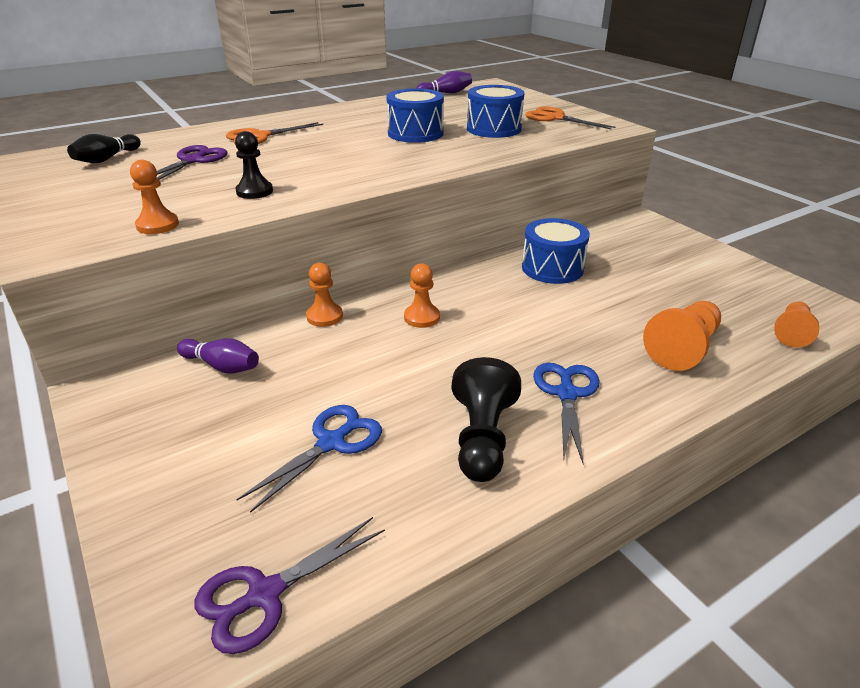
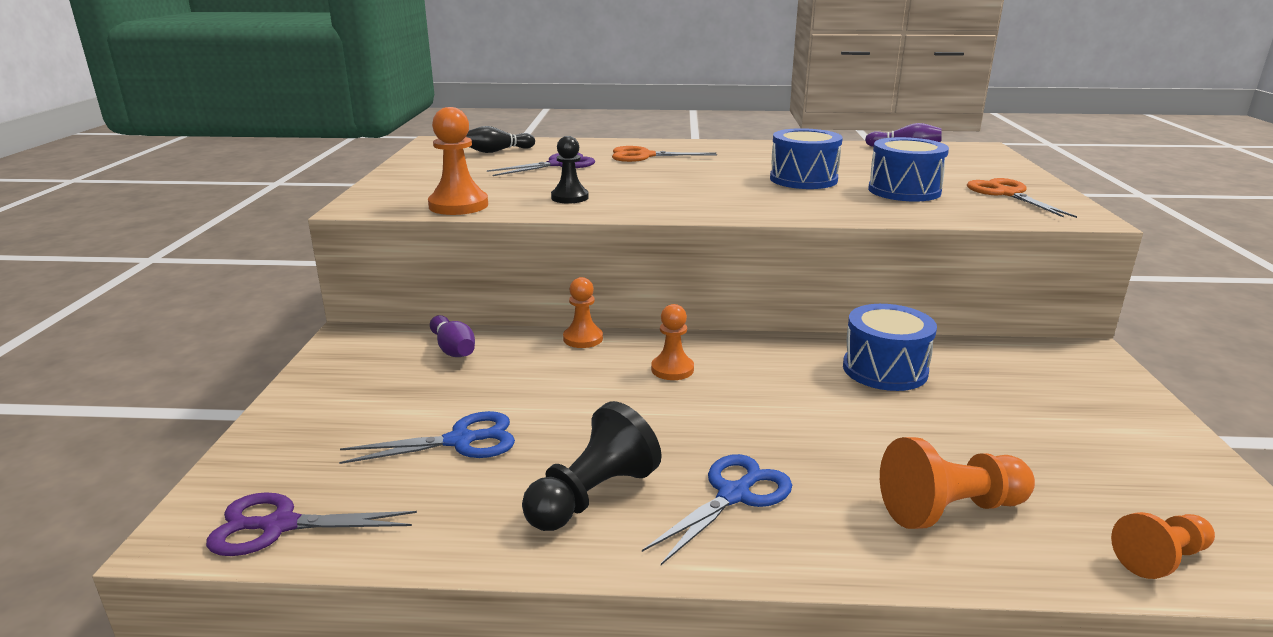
camera: 35 degrees right, 10 degrees down
(157, 225) = (458, 205): orange pawn -> orange pawn, size x1.53

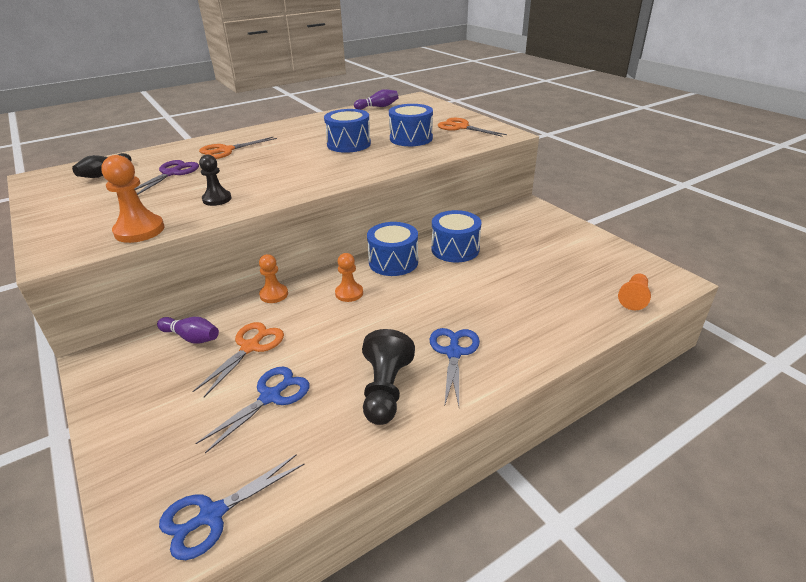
camera: 35 degrees left, 10 degrees up
(279, 526) = (212, 515): purple scissors -> blue scissors
(497, 382) = (250, 347): none -> orange scissors
(772, 354) = (393, 262): none -> blue drum
(950, 510) = (547, 313): orange pawn -> none

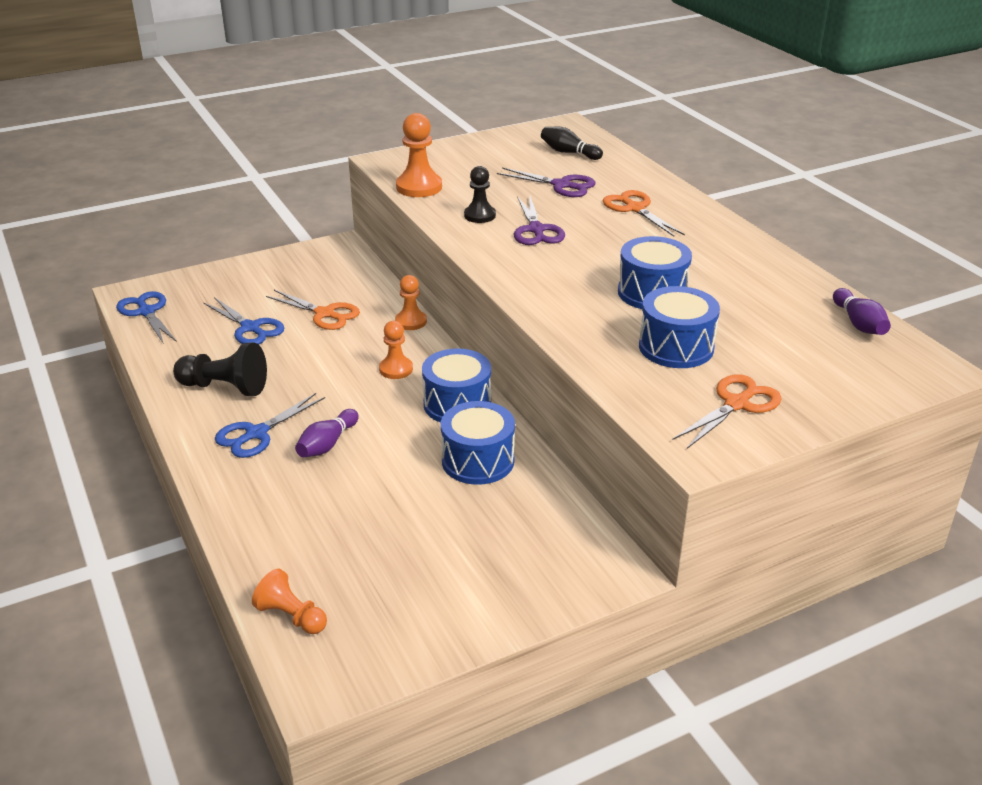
camera: 95 degrees right, 0 degrees up
(191, 337) = (353, 283): purple bowling pin -> purple bowling pin (327, 444)
(251, 178) = (536, 230): none -> purple scissors
(453, 353) = (256, 434): blue scissors -> blue scissors turned 120 degrees clockwise

